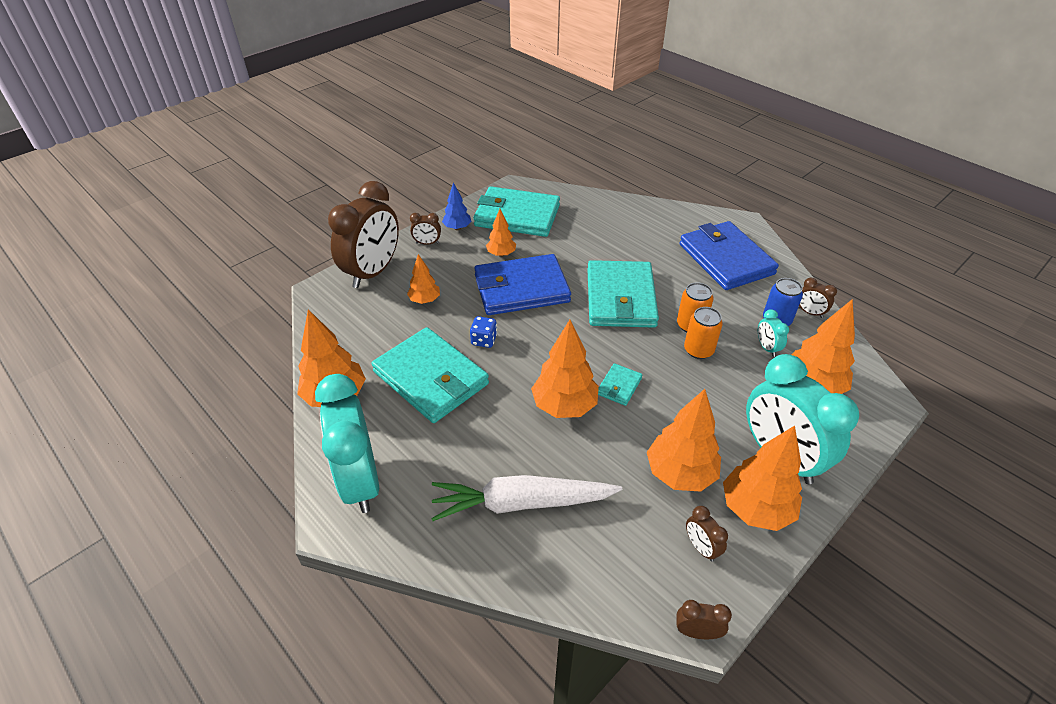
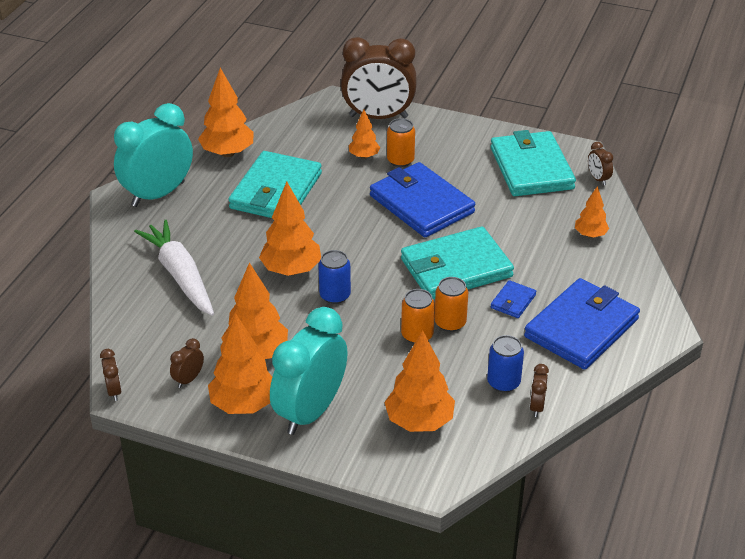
camera: 65 degrees right, 5 degrees down
(427, 243) = (442, 130): brown clock -> brown clock (598, 179)
(449, 280) = (400, 160): none -> orange can
(457, 228) = (479, 139): blue tree -> none
(484, 340) = (338, 204): blue dice -> none
(501, 254) = (462, 177): orange tree -> orange tree (590, 235)
(619, 386) = (335, 295): turquoise wallet -> blue can
(679, 282) = (513, 301): none -> blue wallet
(766, 348) = (454, 382): turquoise clock -> none

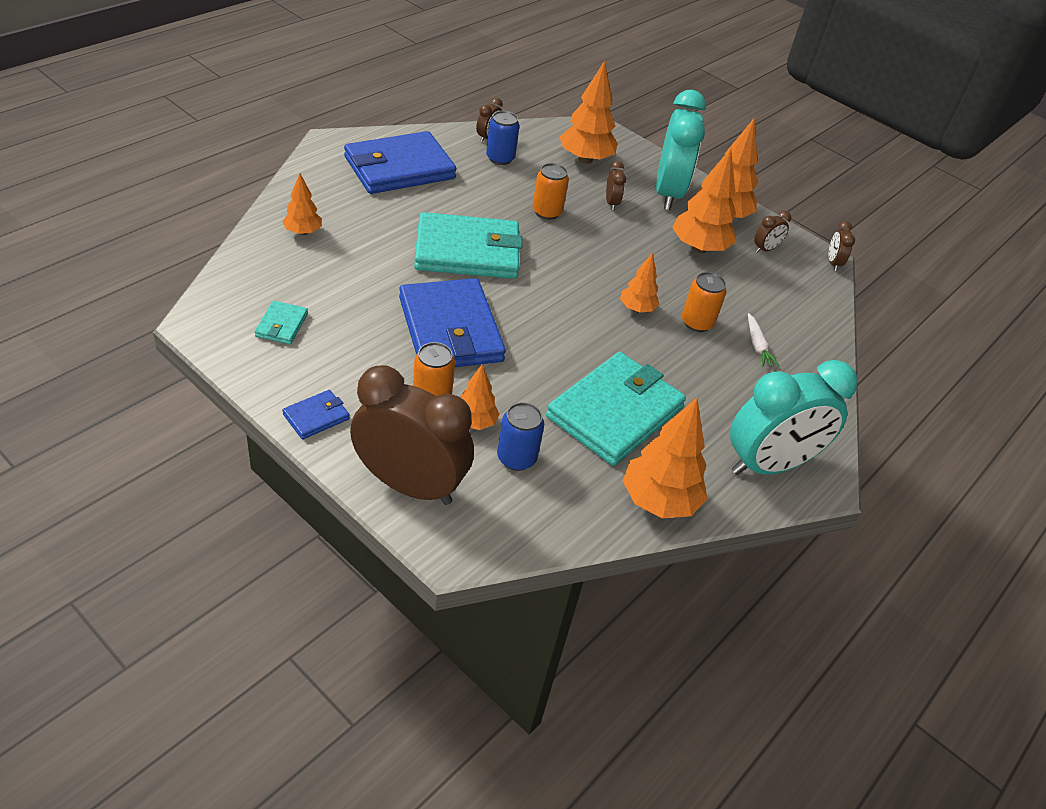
camera: 165 degrees left, 5 degrees up
(180, 275) = (757, 346): white carrot -> white carrot, size x0.44
(291, 270) = (637, 309): orange tree -> orange tree, size x0.57
(310, 412) = (668, 193): turquoise clock -> turquoise clock turned 45 degrees counterclockwise
(335, 295) = (604, 269): blue can -> blue can (516, 458)
(450, 323) = (510, 210): orange can -> orange can (697, 323)
(513, 301) = (439, 206): blue wallet -> blue wallet (316, 416)
(531, 168) = (281, 325): turquoise wallet -> turquoise wallet, size x0.43
(598, 179) = (221, 283): brown clock -> brown clock (611, 203)

